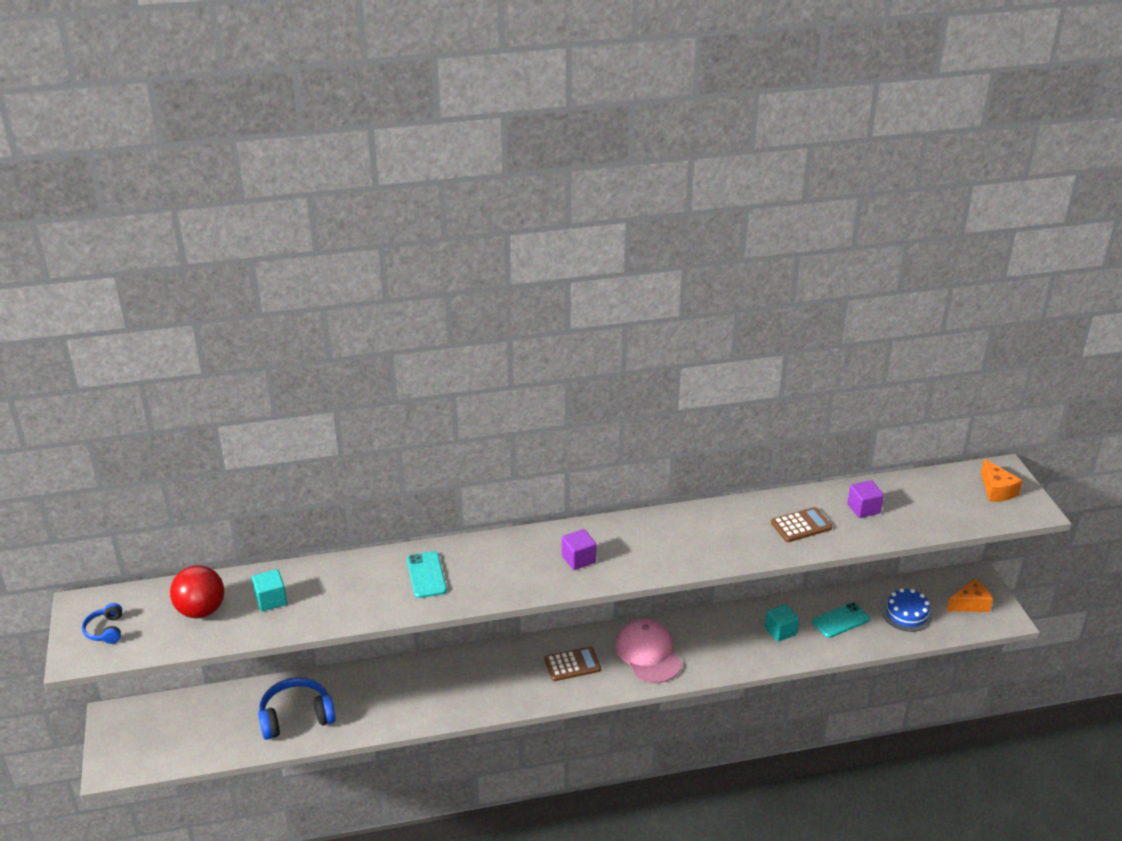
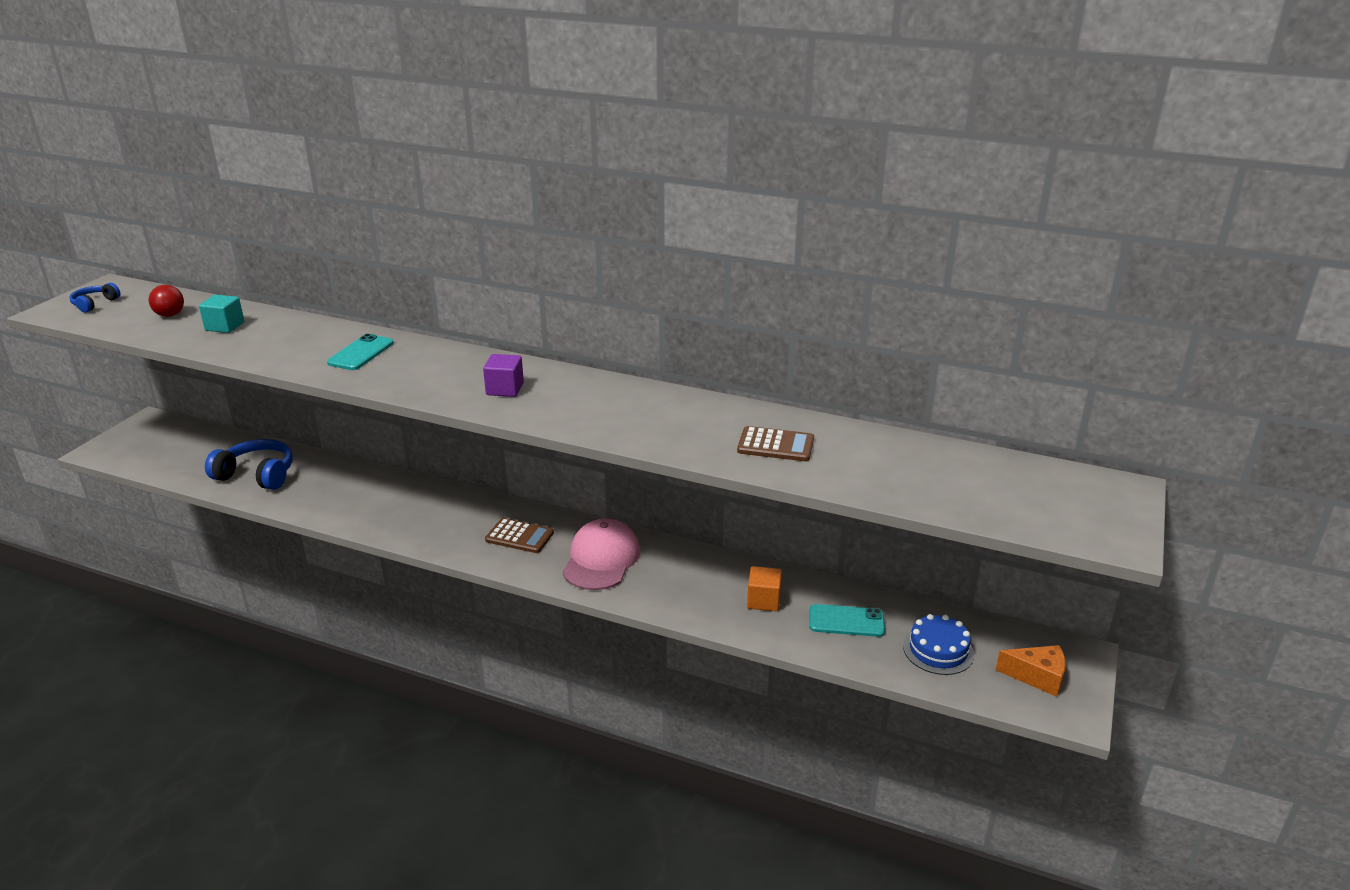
camera: 35 degrees right, 5 degrees down
(201, 610) = (170, 315): red ball -> red ball, size x0.61
(780, 631) = (763, 600): turquoise cube -> orange cube
(863, 508) = (874, 457): purple cube -> none
(996, 490) = (1086, 503): orange cheese -> none

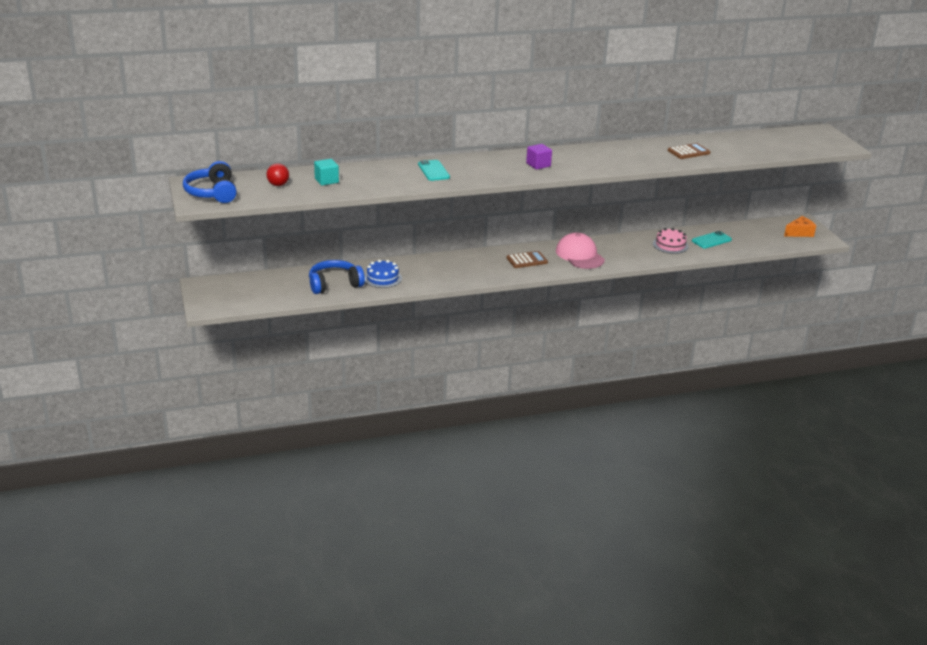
camera: 40 degrees left, 0 degrees up
(95, 304) = (212, 193): blue headphones -> blue headphones, size x1.85
(763, 600) = (670, 245): orange cube -> pink cake
(938, 650) = (756, 237): blue cake -> blue cake (382, 278)

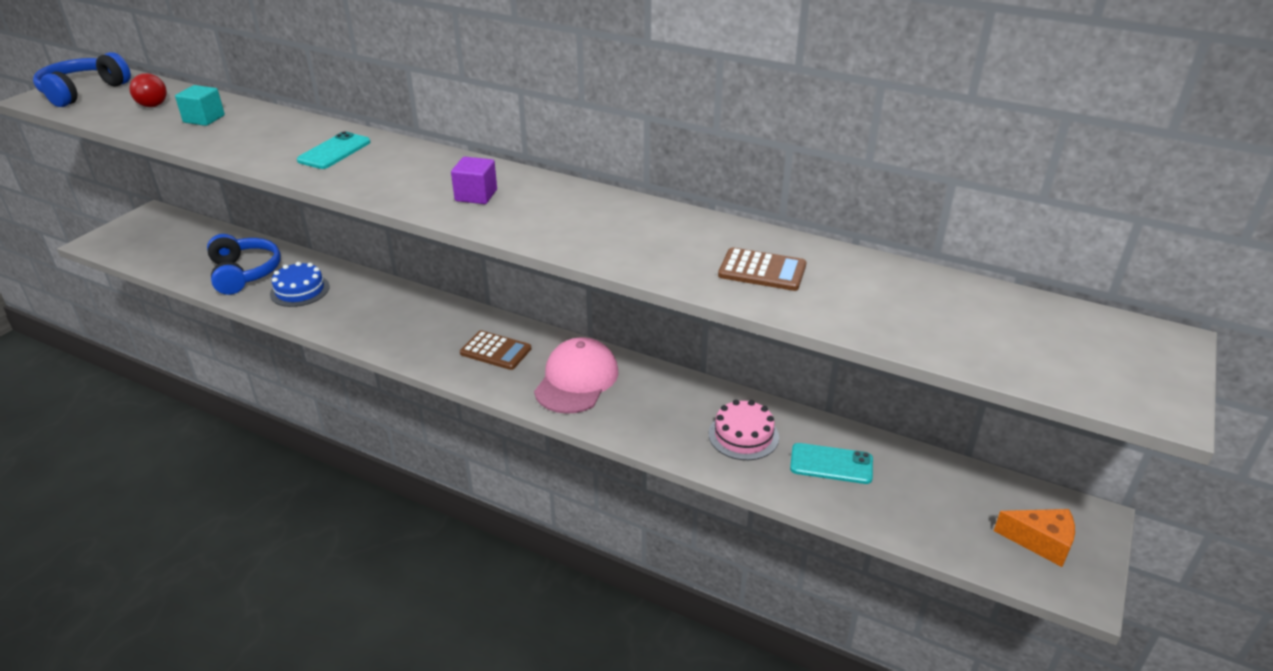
camera: 45 degrees right, 5 degrees up
(334, 284) = (244, 273): blue headphones -> blue headphones turned 45 degrees clockwise

